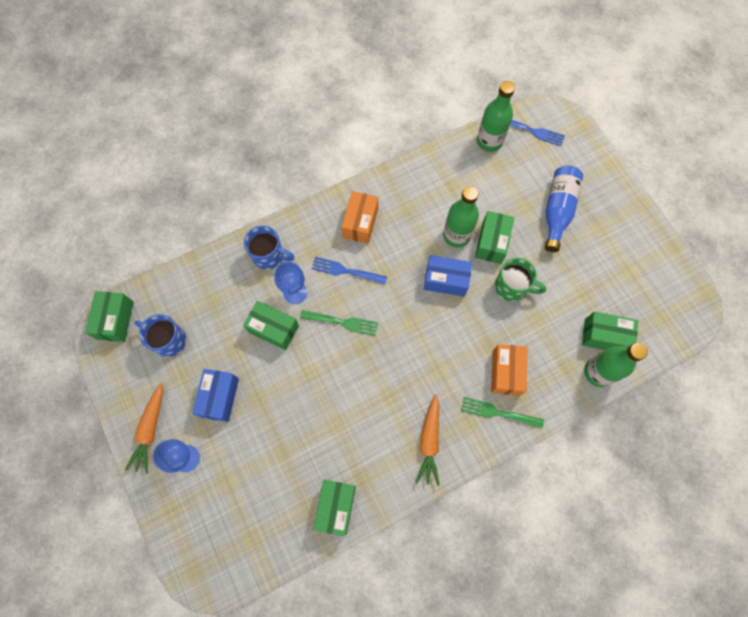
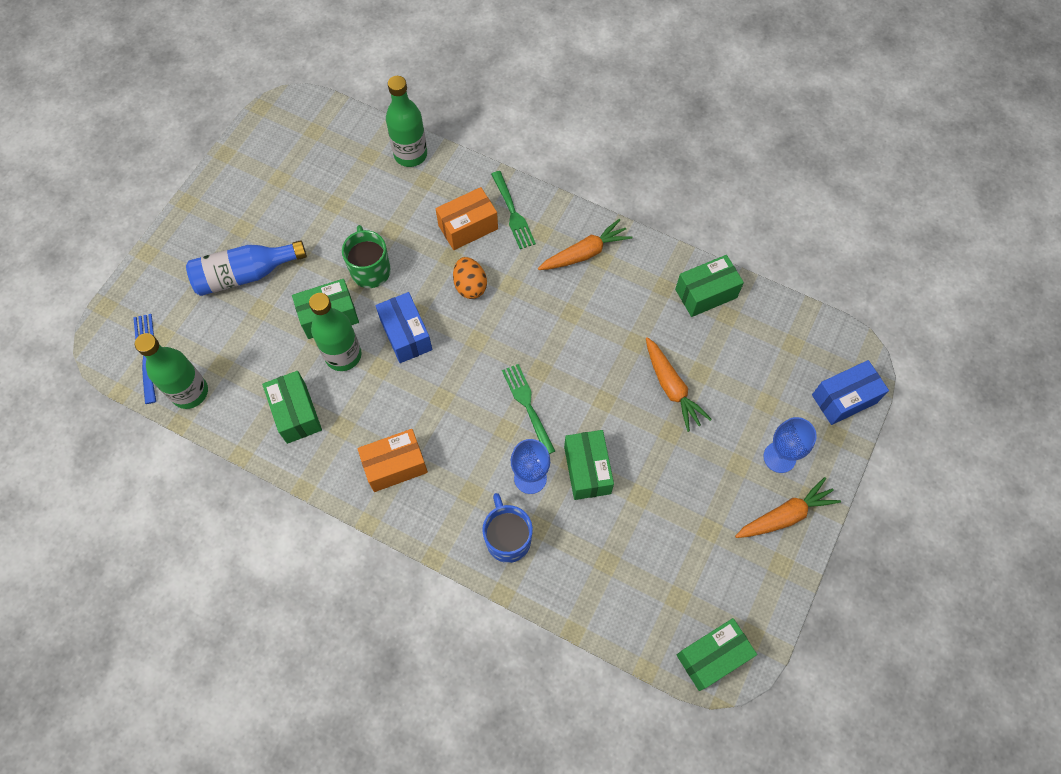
camera: 125 degrees left, 5 degrees down
(169, 340) = (685, 574): blue mug -> none
(219, 397) = (699, 471): blue box -> blue box (844, 399)
(286, 424) = (671, 387): none -> orange carrot
(346, 271) = (465, 441): blue fork -> none
(456, 343) = (470, 286): none -> orange egg
(604, 336) = (368, 166): green box -> green box (296, 413)

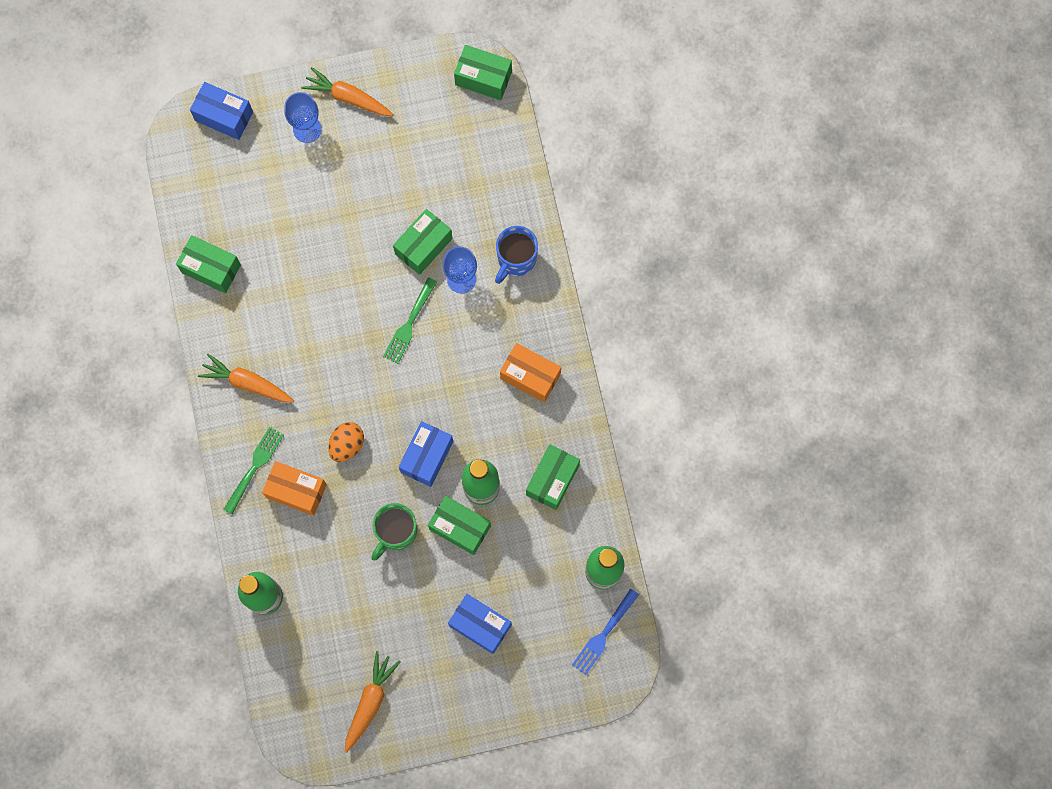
camera: 130 degrees left, 10 degrees up
(245, 275) = (480, 625): blue bottle -> blue box
(671, 387) = (312, 237): orange carrot -> orange carrot (370, 702)

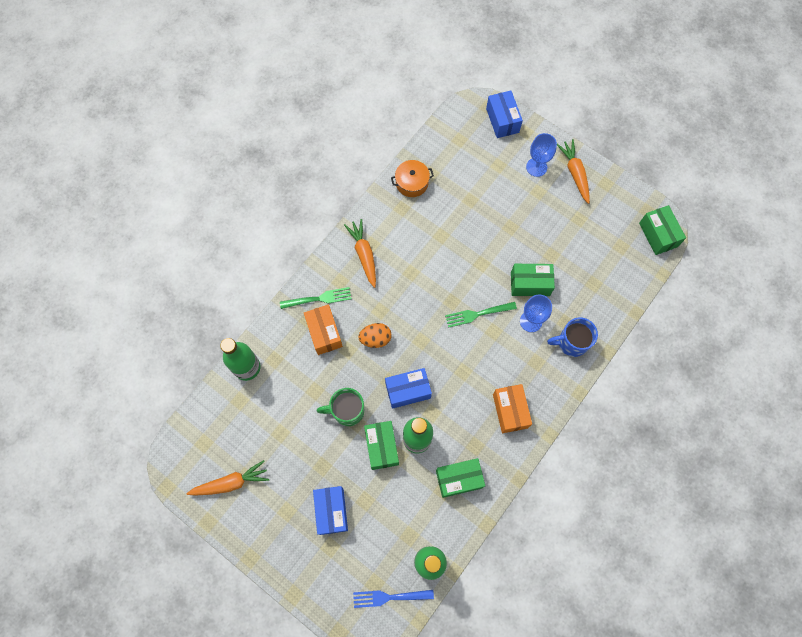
camera: 50 degrees right, 5 degrees down
(211, 269) = (412, 183): green box -> orange pot

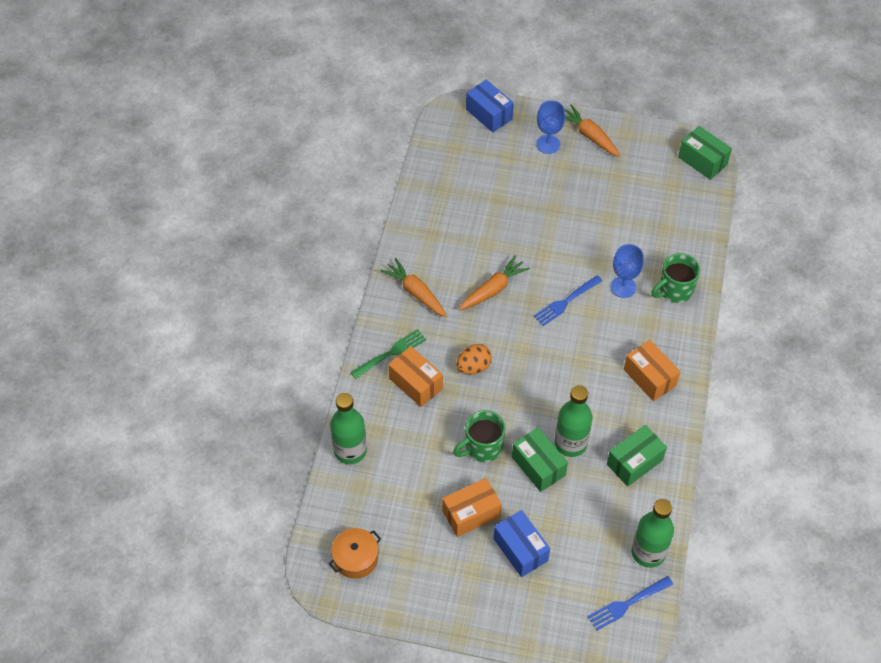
camera: 25 degrees left, 15 degrees down
(231, 482) = (396, 569): orange carrot -> orange carrot (493, 289)
(310, 463) = (471, 514): none -> orange box
(408, 390) = (535, 402): blue box -> none
(412, 183) = (428, 206): orange pot -> orange pot (356, 558)
(478, 314) = (566, 301): green fork -> blue fork
(530, 284) = (602, 253): green box -> none
(571, 342) = (674, 290): blue mug -> green mug

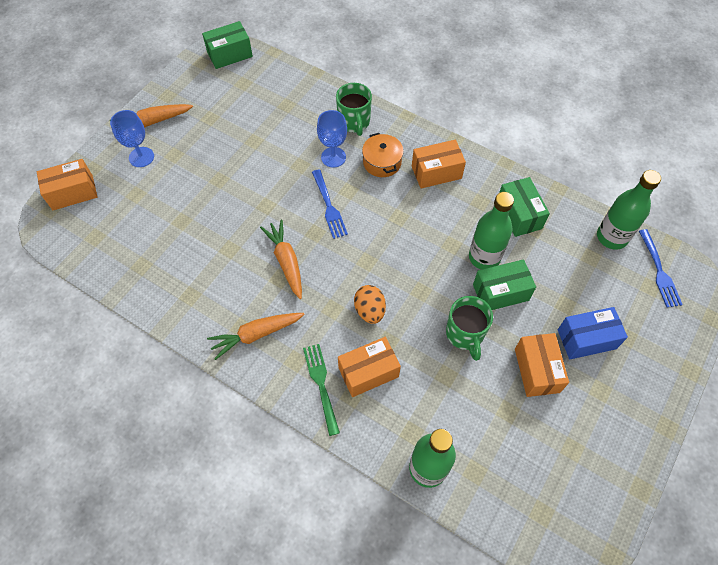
camera: 70 degrees left, 5 degrees up
(356, 558) = (562, 505): orange pot -> orange pot (382, 162)
(489, 114) = (73, 192): blue box -> orange box

